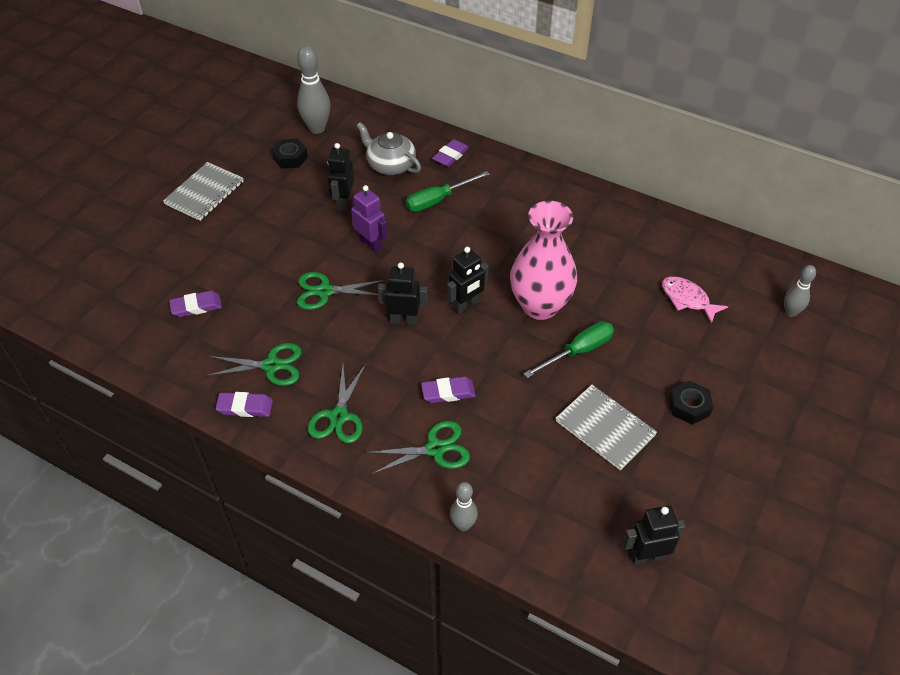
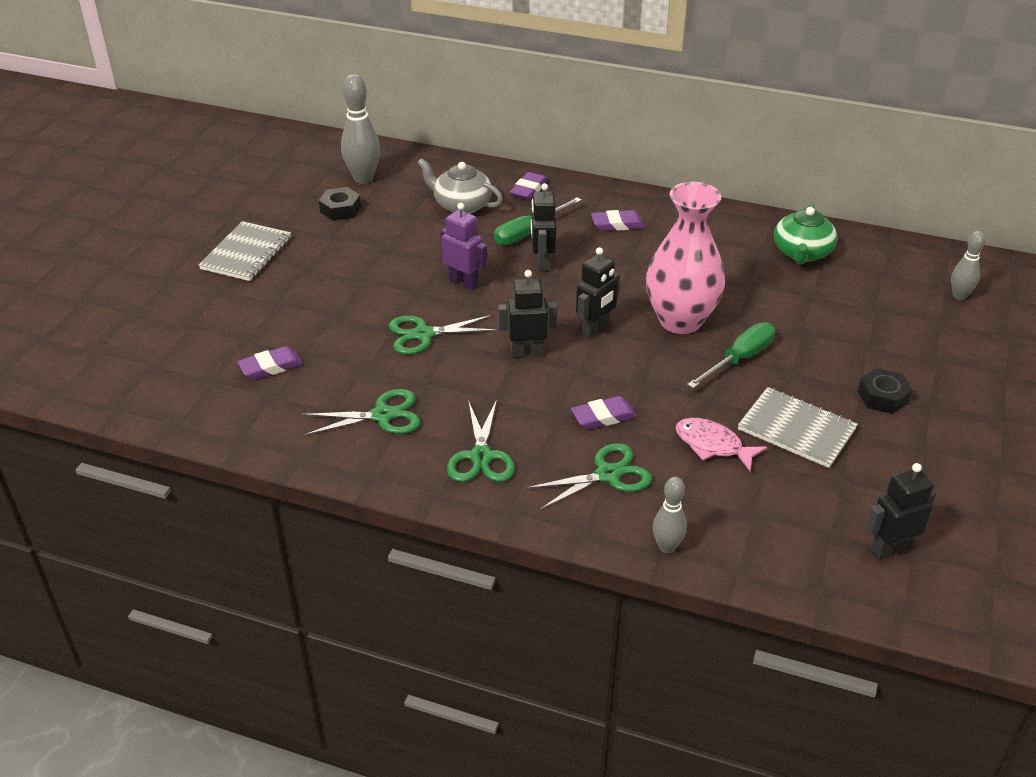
camera: 10 degrees left, 10 degrees down
(245, 407) = (362, 461): purple eraser -> purple eraser (617, 224)
(343, 202) = (418, 246): black robot -> black robot (542, 263)
(666, 250) = (802, 253): none -> green teapot
(687, 299) = (843, 296): pink fish -> pink fish (712, 445)

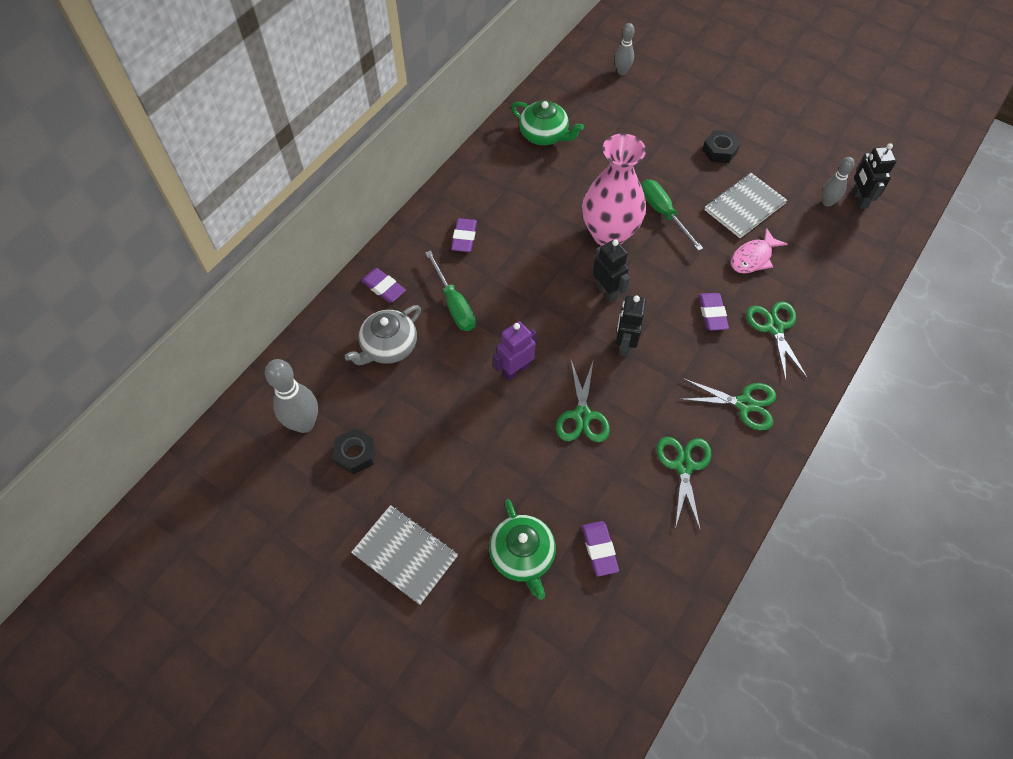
camera: 75 degrees left, 20 degrees up
(256, 319) = (522, 555): none -> green teapot
(542, 263) = (504, 305): black robot -> none
(667, 547) = (848, 313): grey bowling pin -> grey bowling pin (827, 202)

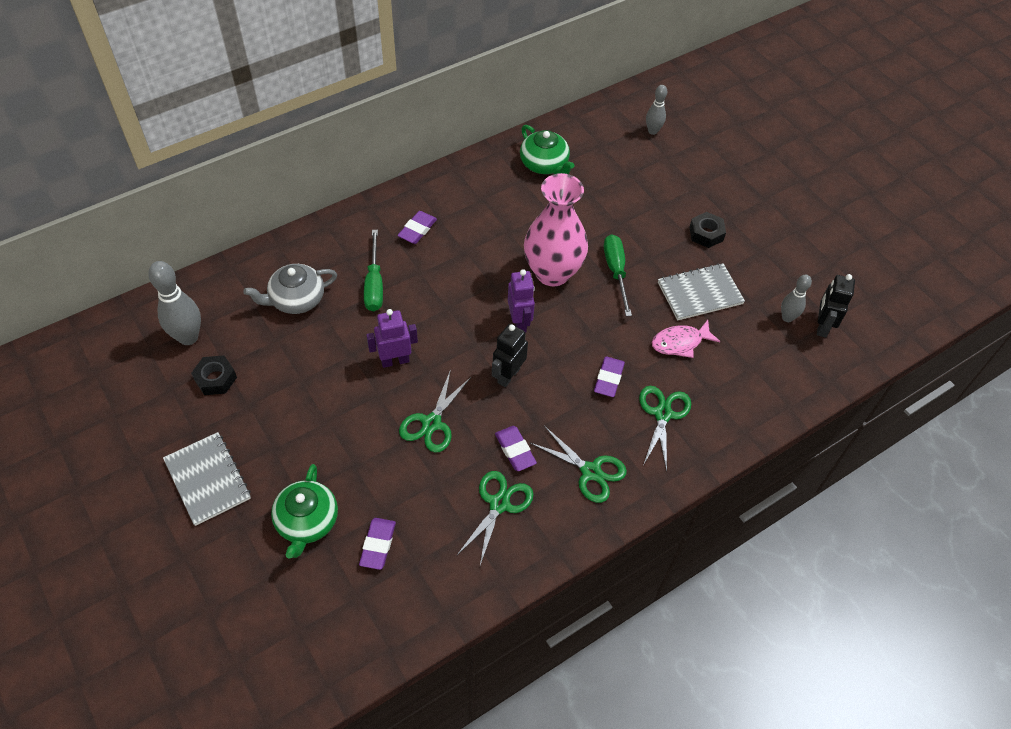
camera: 20 degrees right, 5 degrees down
(383, 287) = (321, 248): purple eraser -> purple eraser (515, 450)
(606, 291) = (519, 322): black robot -> purple robot

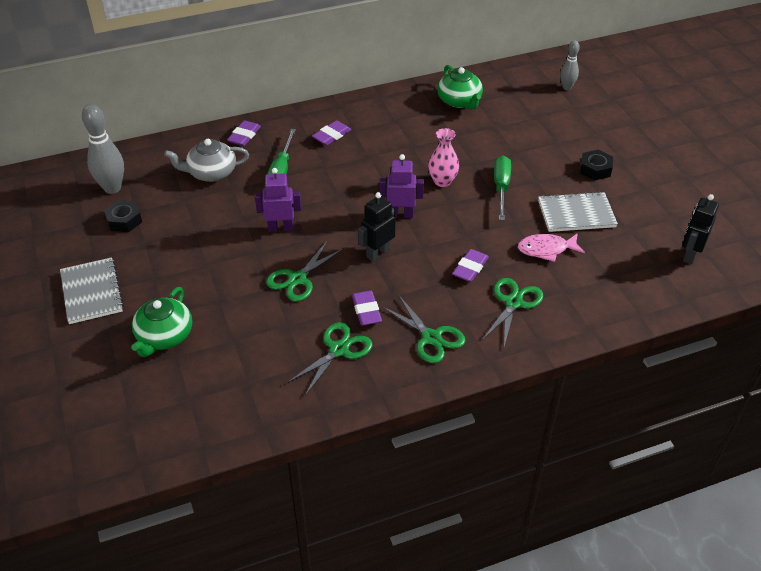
camera: 15 degrees right, 10 degrees down
(378, 545) = (220, 364): purple eraser -> purple eraser (244, 136)
(519, 322) = (400, 214): purple robot -> purple robot turned 90 degrees counterclockwise
(552, 273) = (442, 181): pink vase -> pink vase, size x0.53
(787, 318) = (657, 244): grey bowling pin -> none

